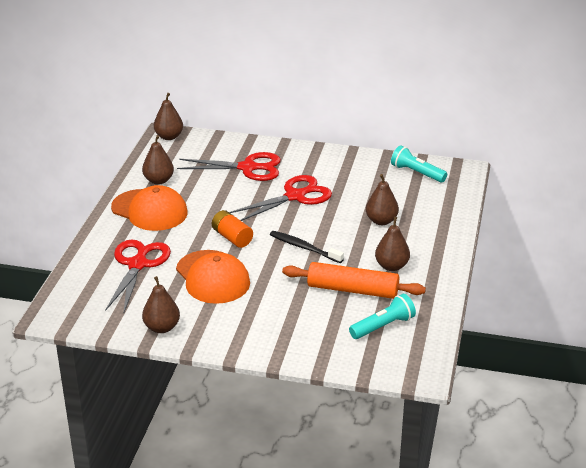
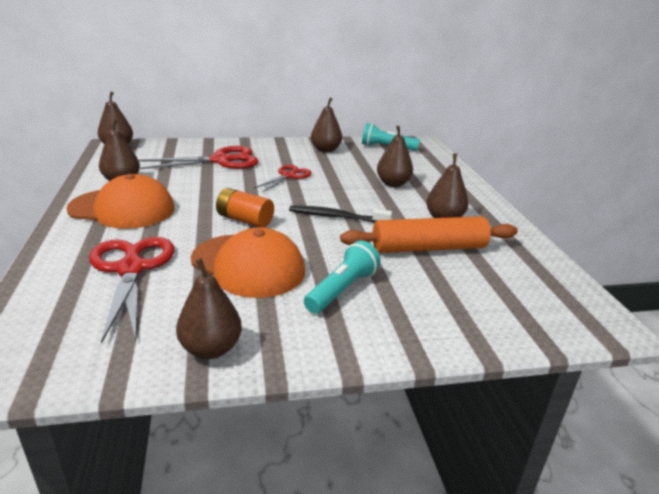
camera: 25 degrees left, 5 degrees down
(295, 196) = (288, 176): red scissors -> red scissors, size x0.60
(352, 167) = (325, 150): none -> brown pear
(383, 326) = (503, 279): turquoise flashlight -> turquoise flashlight (342, 289)

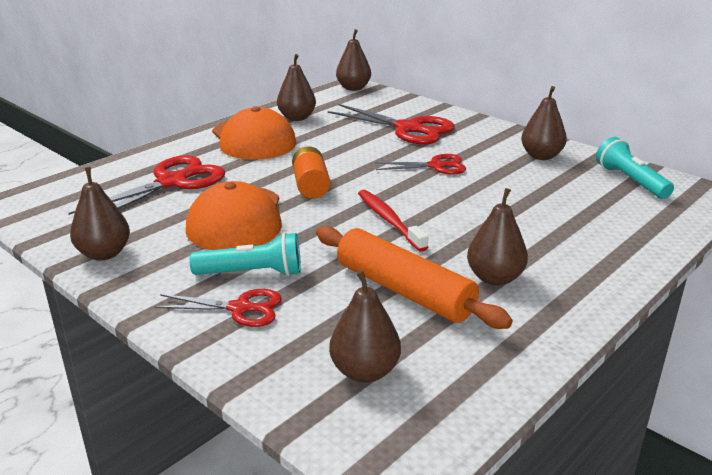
camera: 55 degrees right, 0 degrees up
(336, 217) = (389, 220): black toothbrush -> red toothbrush
(386, 313) = (240, 308): none -> red scissors
(393, 184) = (529, 219): brown pear -> brown pear (365, 371)

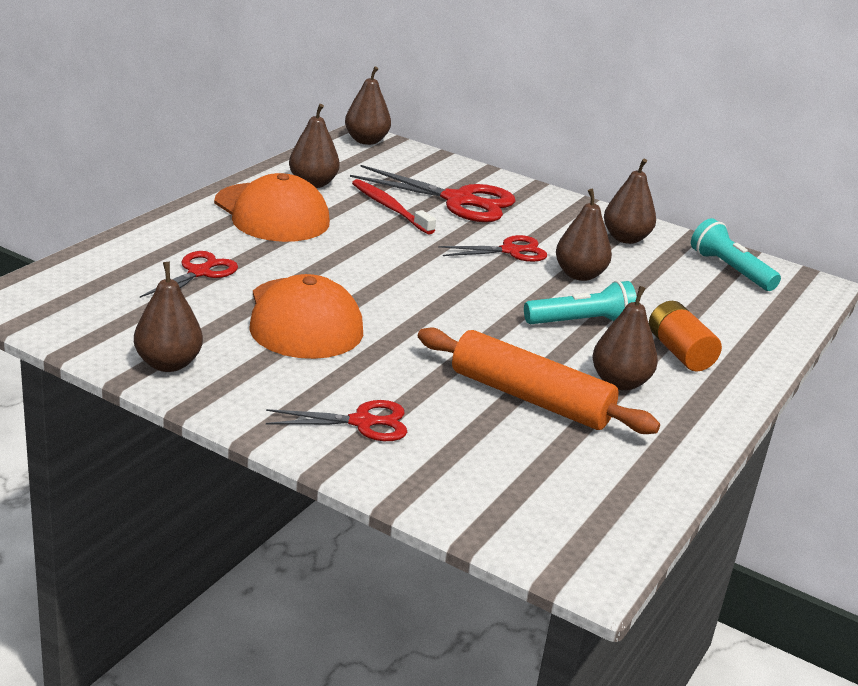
camera: 15 degrees left, 0 degrees up
(172, 182) = (199, 273): red scissors -> red scissors, size x0.60
(252, 273) = (356, 383): turquoise flashlight -> turquoise flashlight (581, 322)
(311, 186) = (373, 276): orange battery -> orange battery (679, 352)
(365, 371) = (523, 482): brown pear -> brown pear (579, 275)
(389, 220) = (482, 319): red toothbrush -> red toothbrush (390, 208)

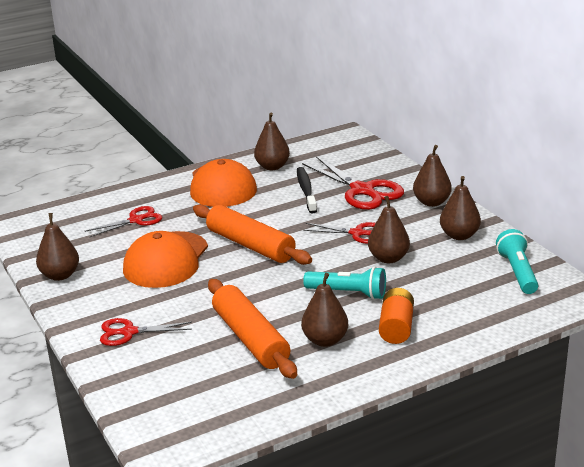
camera: 35 degrees right, 0 degrees up
(362, 422) = (129, 332): red scissors -> red scissors turned 150 degrees clockwise
(366, 141) = (345, 138): brown pear -> brown pear (431, 202)
(390, 208) = (306, 190): red toothbrush -> black toothbrush
(396, 283) = (250, 245): none -> orange rolling pin

